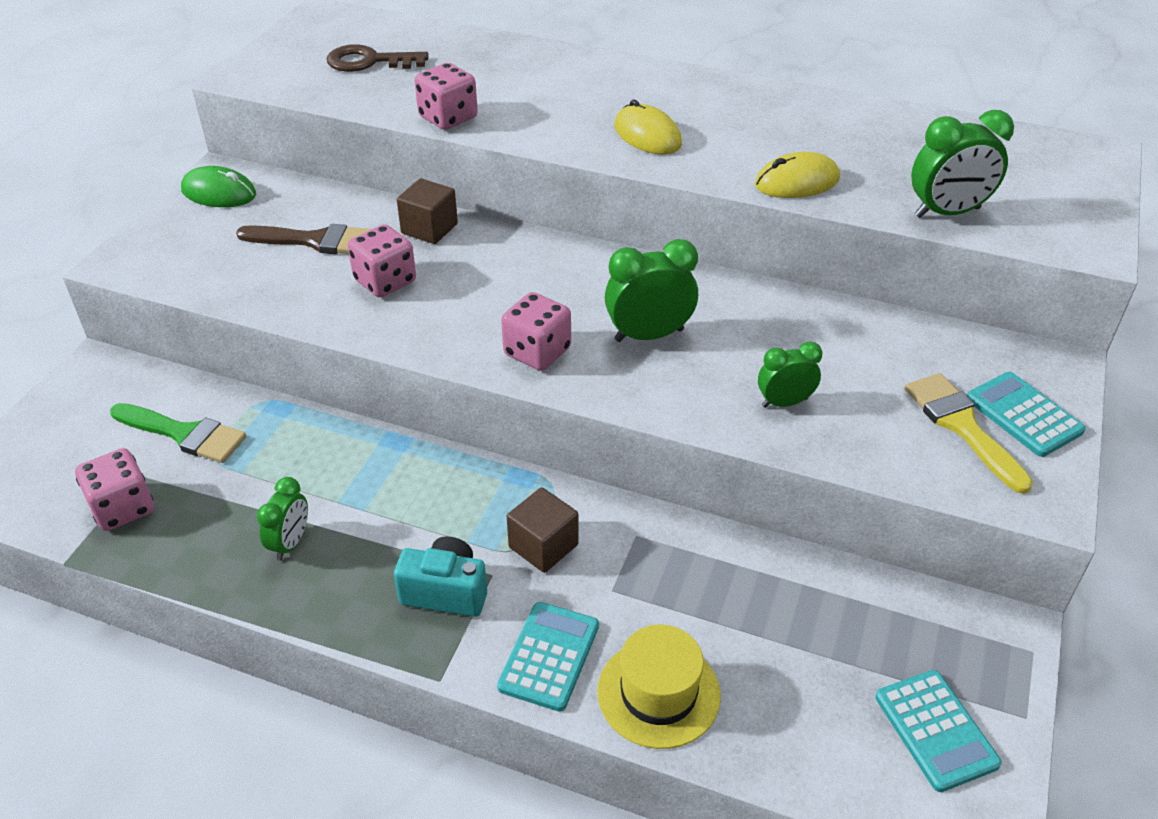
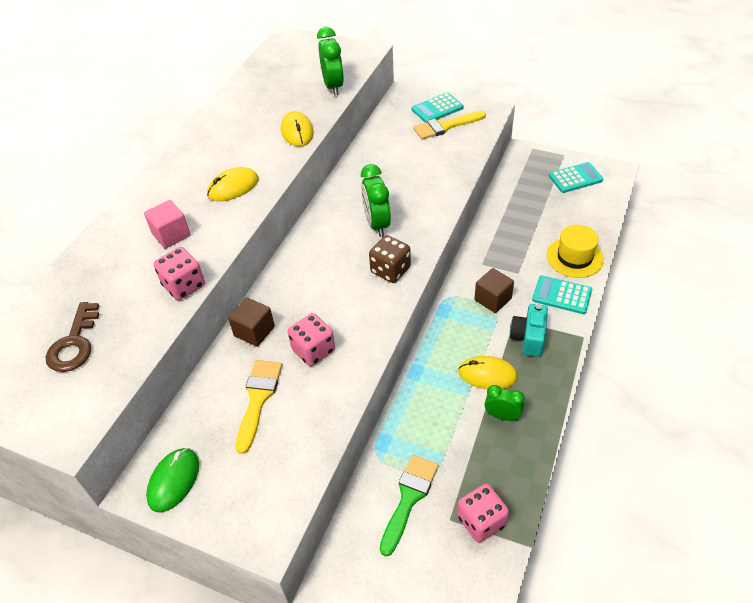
camera: 85 degrees left, 5 degrees up
(315, 241) = (258, 399): brown brush -> yellow brush
(374, 529) = (487, 375): none -> yellow mouse
(537, 352) = (390, 270): pink dice -> brown dice
(546, 99) = (171, 235): none -> pink cube
(784, 402) = (431, 178): green clock -> none

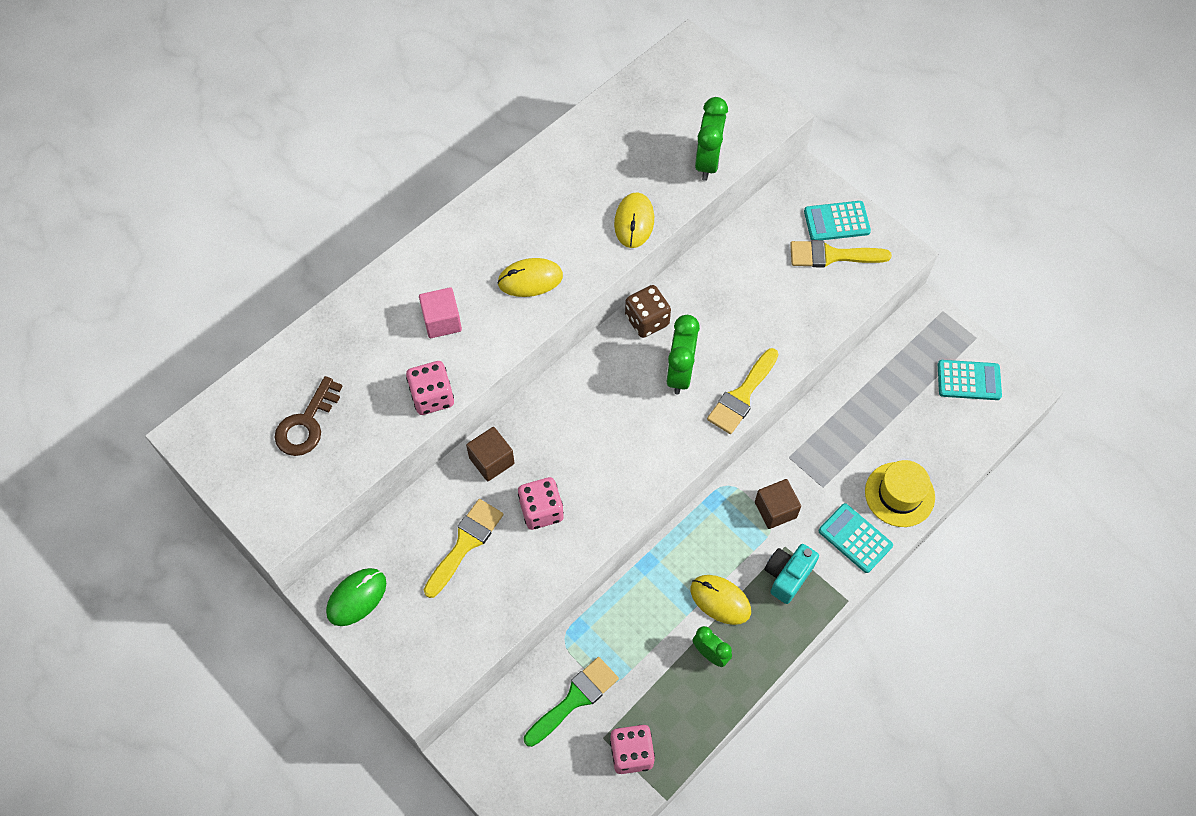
camera: 20 degrees right, 15 degrees up
(390, 270) = (665, 444): brown dice -> brown dice (647, 320)
(431, 221) = (742, 395): none -> yellow brush

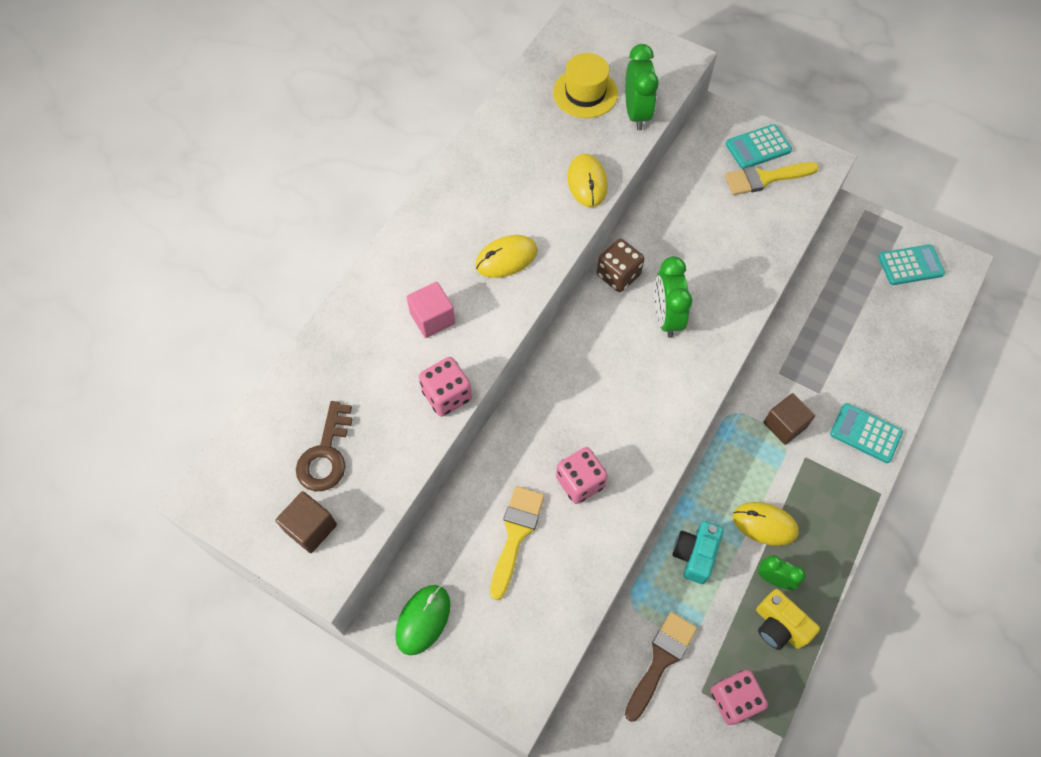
camera: 15 degrees left, 0 degrees up
(491, 461) = (515, 445): brown cube -> brown cube (310, 528)
(575, 699) = (661, 660): green brush -> brown brush
(699, 698) = (779, 626): none -> yellow camera
(742, 395) = (731, 324): yellow brush -> none
(787, 576) = (818, 485): turquoise camera -> turquoise camera (695, 555)
(899, 494) = (889, 382): yellow hat -> yellow hat (585, 93)

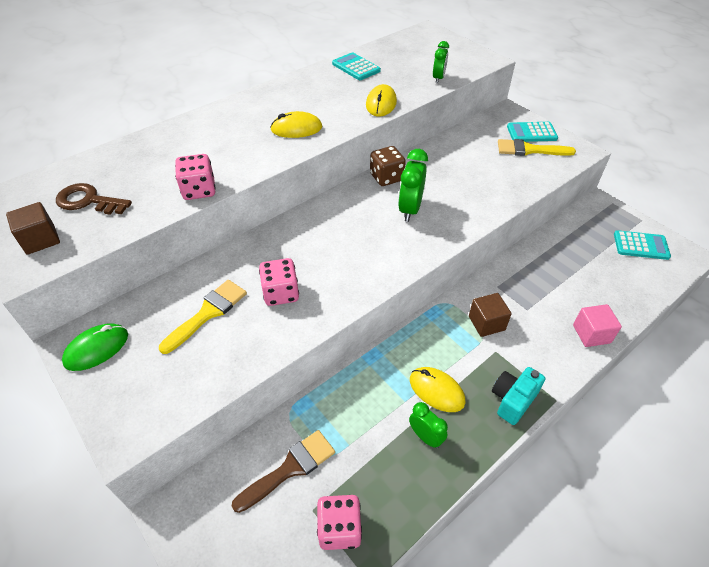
camera: 20 degrees right, 15 degrees down
(326, 454) = (88, 201): brown key -> brown key turned 75 degrees clockwise
(432, 318) = (221, 147): pink cube -> pink cube (591, 334)
(585, 93) = (407, 63): yellow hat -> none
(636, 113) = (438, 78): green clock -> green clock, size x0.63
(695, 555) = (363, 394): turquoise camera -> turquoise camera (512, 400)
(779, 626) = (412, 478): yellow camera -> none
(865, 433) = (558, 349): turquoise calculator -> turquoise calculator (356, 67)

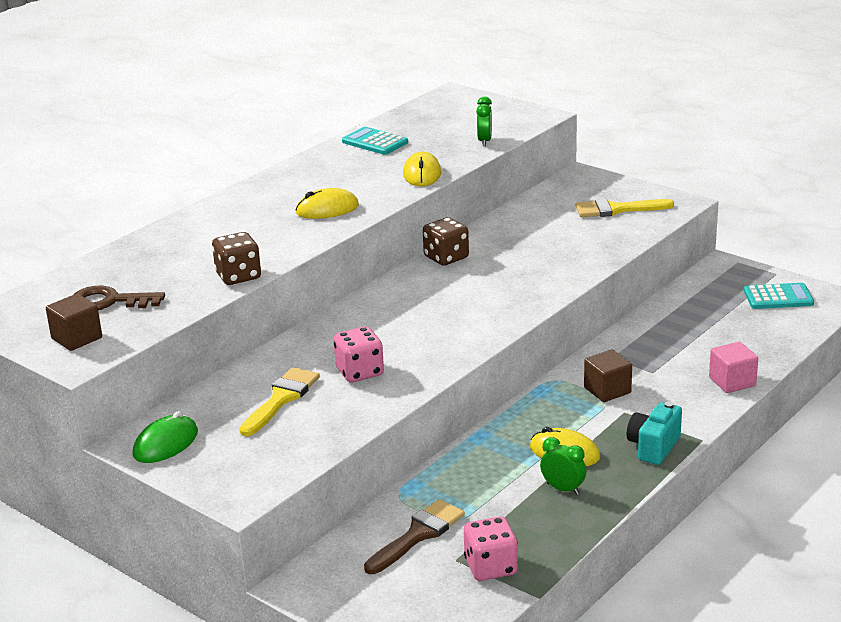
camera: 10 degrees left, 20 degrees down
(199, 190) = (238, 276): pink dice -> brown dice
(410, 209) = (486, 282): green clock -> none
(531, 133) = (616, 192): turquoise calculator -> none

